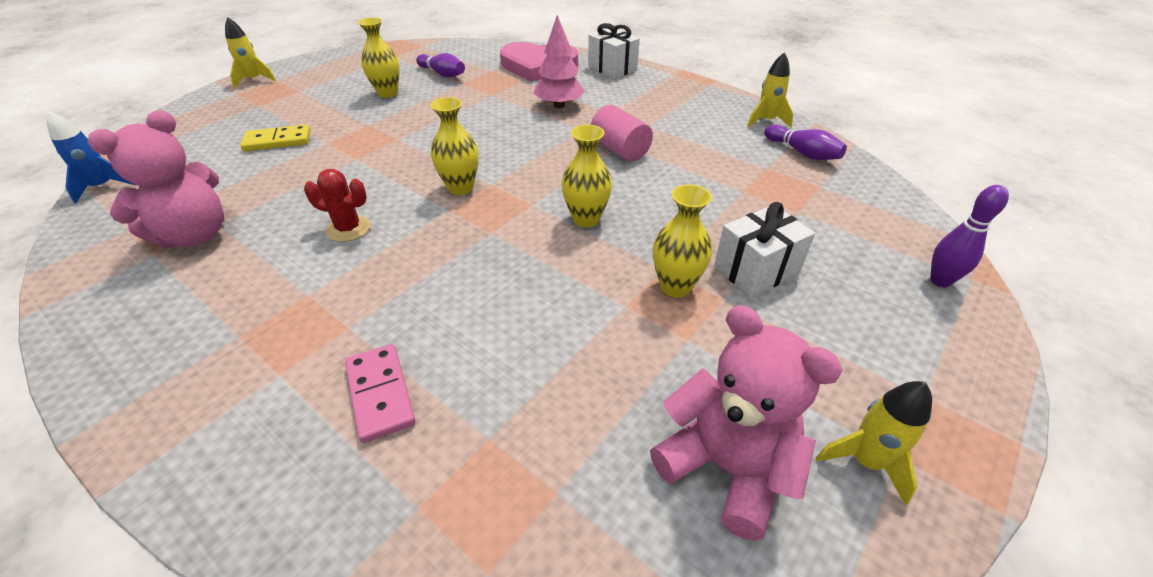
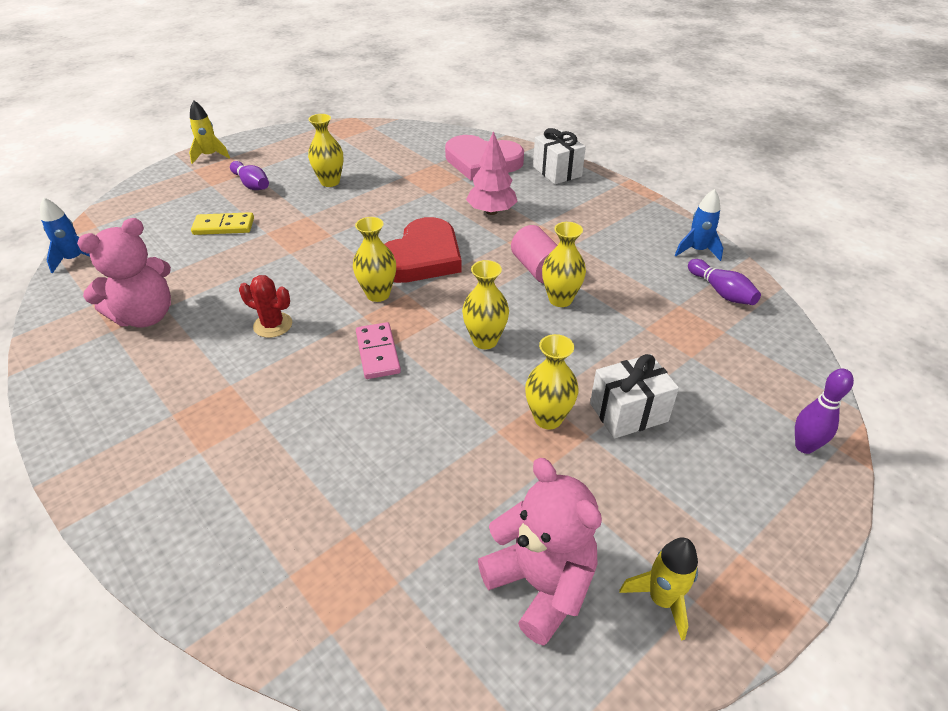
camera: 10 degrees right, 0 degrees up
(380, 394) = (276, 480): pink domino -> pink domino (378, 353)
(442, 74) = (386, 164): purple bowling pin -> purple bowling pin (251, 184)
(499, 150) = (422, 257): none -> red heart
(651, 174) = (560, 299): none -> yellow vase
(766, 121) = (697, 250): yellow rocket -> blue rocket

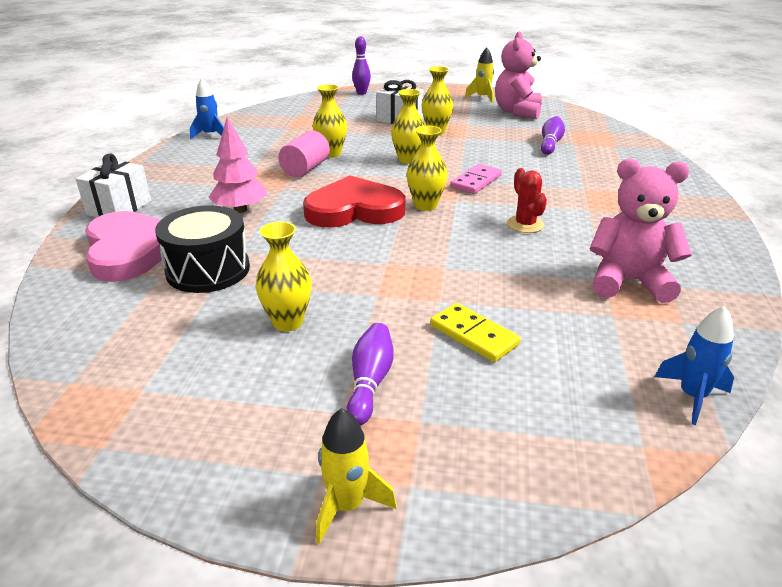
camera: 130 degrees left, 10 degrees down
(420, 177) = (208, 270): none -> black drum
(721, 292) = (255, 122): purple bowling pin -> purple bowling pin (550, 143)

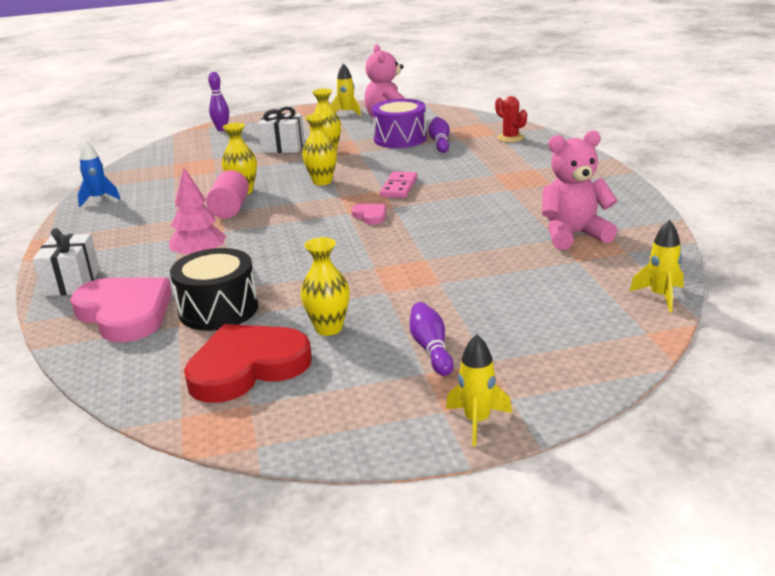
camera: 20 degrees left, 5 degrees down
(354, 210) = (309, 233): red heart -> red heart (247, 367)
(425, 205) = (370, 216): yellow vase -> pink heart
(474, 335) = (485, 299): yellow domino -> none
(513, 132) = (400, 139): none -> purple drum
(525, 224) = (466, 212): red cactus -> red cactus (510, 138)
(692, 396) = (660, 296): blue rocket -> yellow rocket

